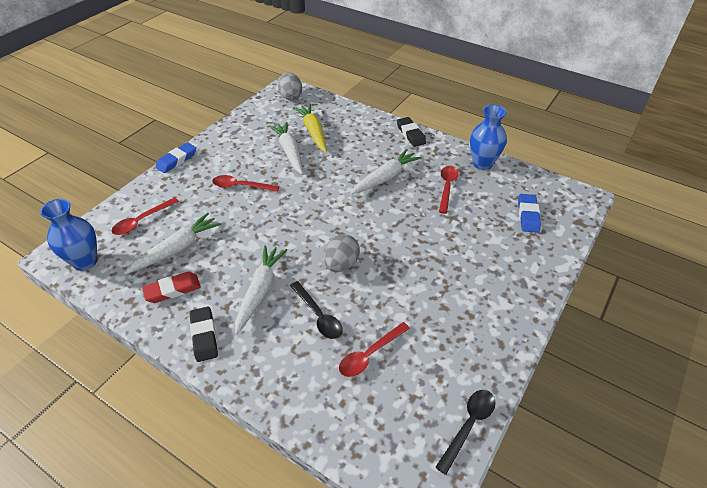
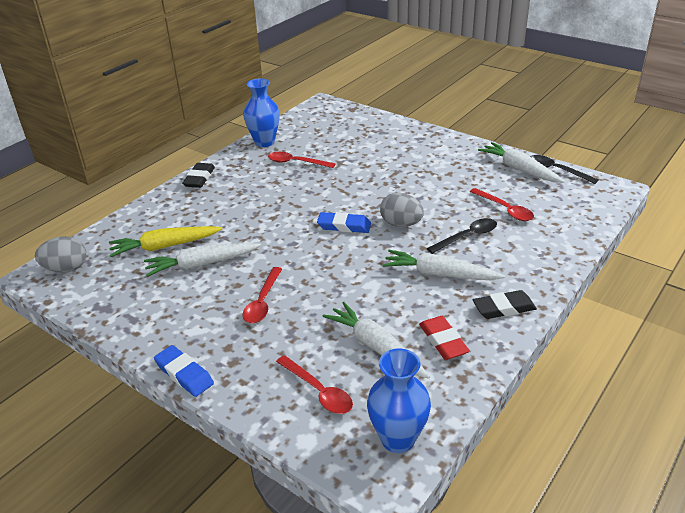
camera: 85 degrees left, 10 degrees down
(385, 178) = (272, 196): white carrot -> white carrot (519, 169)
(410, 134) = (199, 178): black eraser -> black eraser turned 60 degrees counterclockwise
(528, 215) = (342, 128): blue eraser -> blue eraser (344, 226)

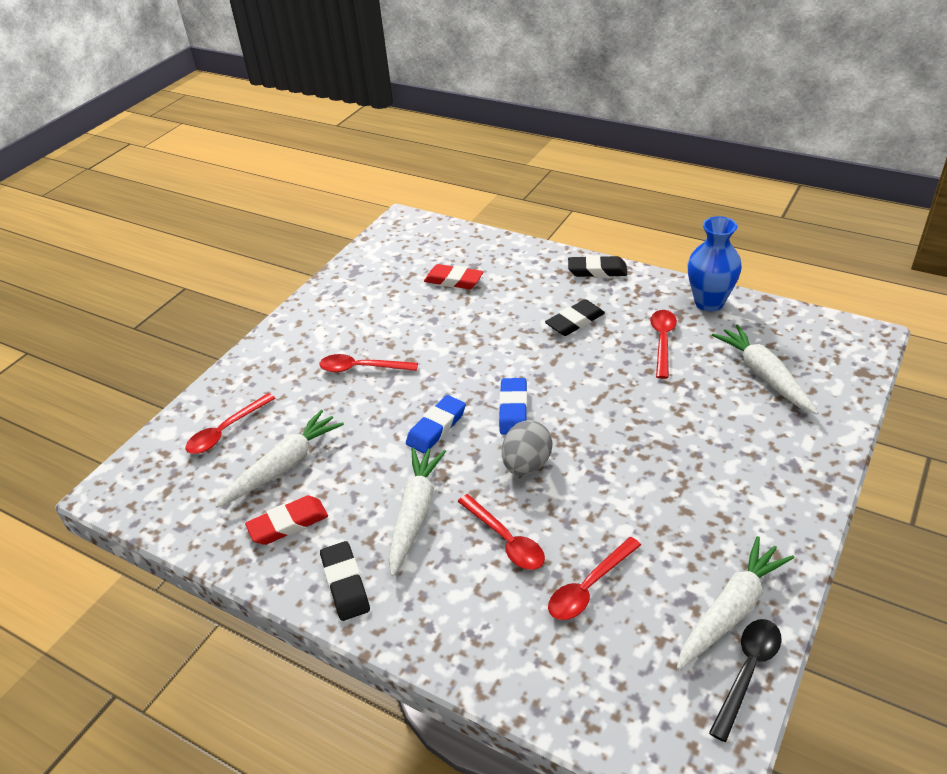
camera: 85 degrees right, 5 degrees up
(66, 269) = (412, 233): grey egg -> none
(164, 246) = (454, 280): yellow carrot -> red eraser
(184, 374) = (261, 340): blue eraser -> blue eraser (436, 428)
(201, 264) = (424, 312): white carrot -> white carrot (764, 375)
(256, 193) = (575, 321): none -> black eraser
(398, 439) = (154, 496): blue vase -> none
(467, 236) = (506, 540): black spoon -> red spoon

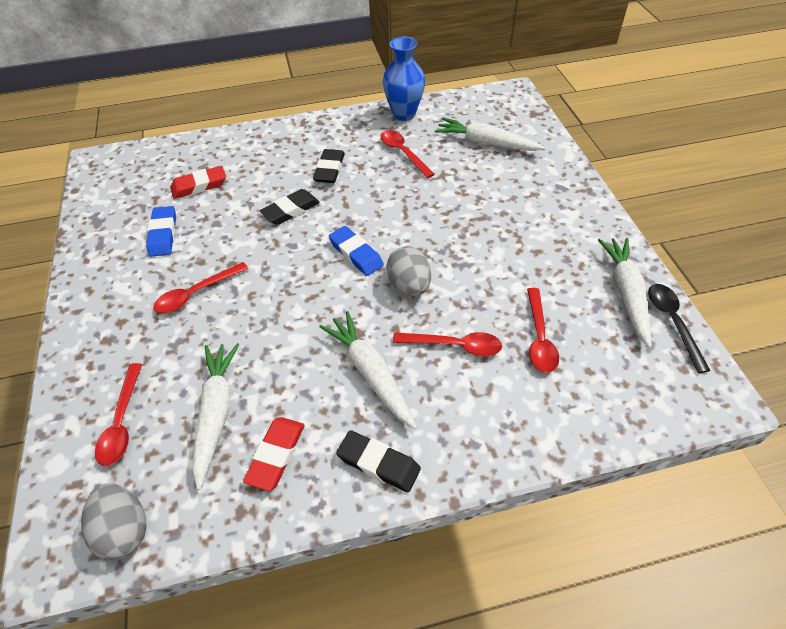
camera: 45 degrees left, 10 degrees up
(159, 502) = (124, 530): none -> grey egg
(436, 428) = (313, 301): blue eraser -> blue eraser (163, 234)
(597, 270) = (305, 127): black eraser -> black eraser (290, 210)

